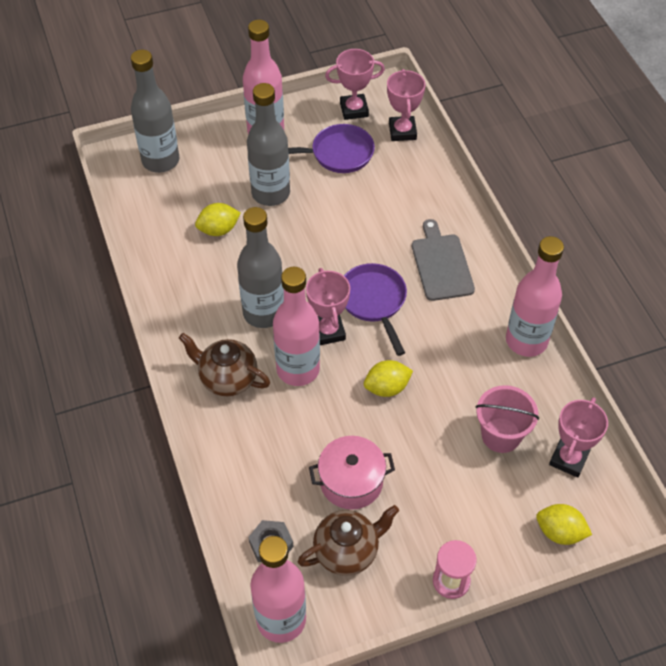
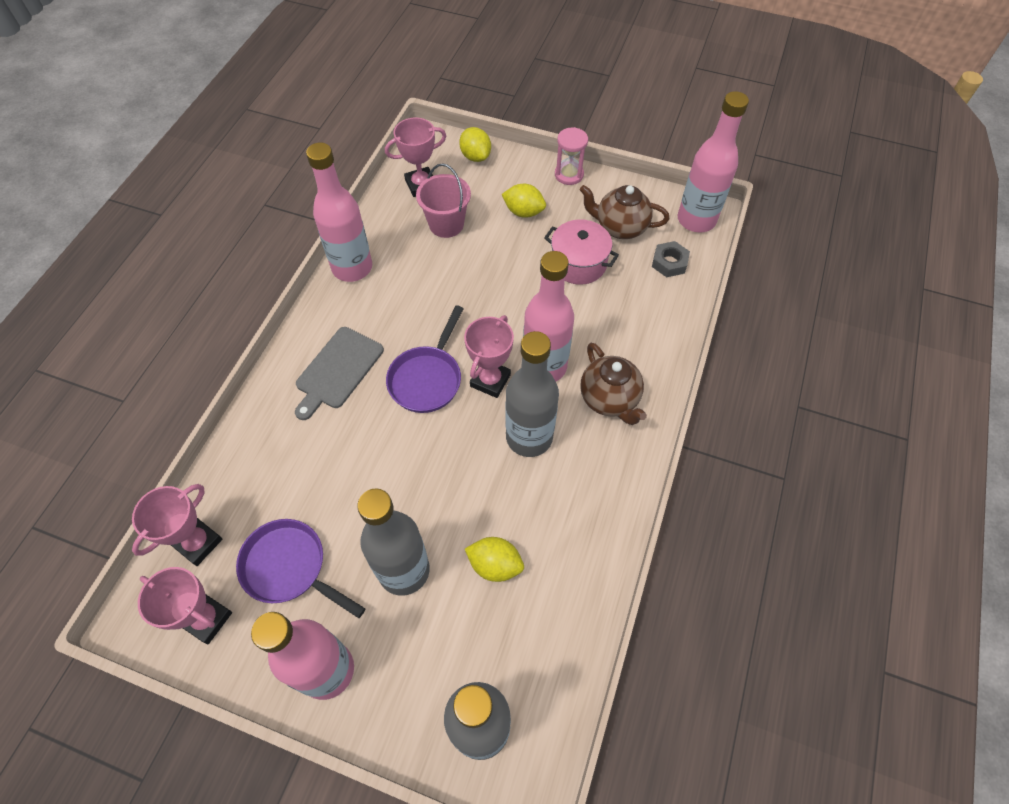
camera: 140 degrees left, 5 degrees up
(387, 387) = (489, 306): yellow lemon -> yellow lemon (523, 212)

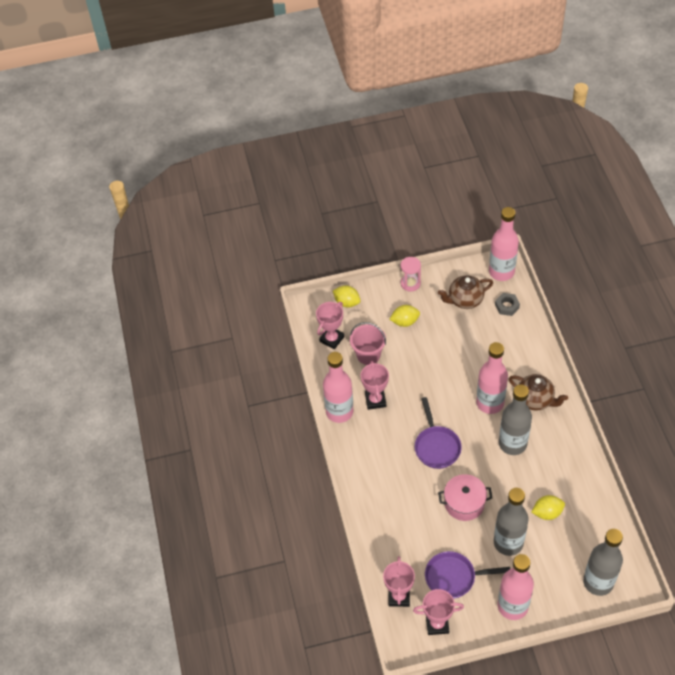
camera: 30 degrees left, 5 degrees down
(337, 370) = (386, 471): grey cutting board -> none
(490, 380) = (469, 427): pink trophy -> pink trophy (375, 400)
(578, 263) = (460, 335): pink pot -> pink pot (464, 503)

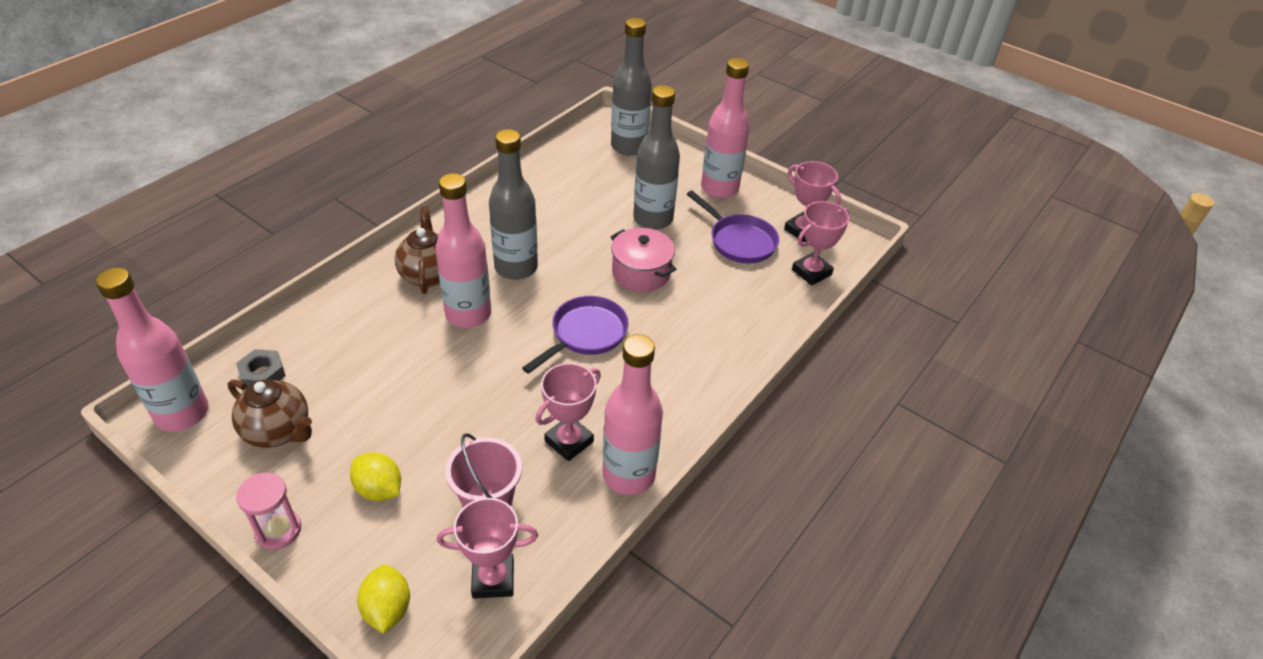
camera: 135 degrees left, 10 degrees down
(547, 513) = (585, 206): yellow lemon -> none

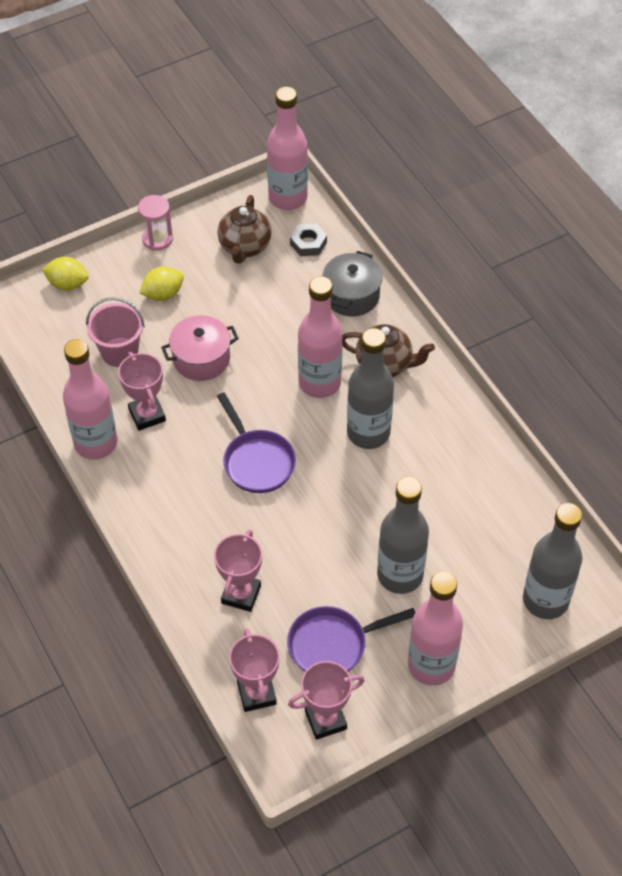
camera: 115 degrees right, 10 degrees up
(279, 431) = (245, 247): brown teapot -> brown teapot turned 45 degrees counterclockwise
(339, 319) = (351, 296): none -> grey pot
(493, 579) = (57, 341): pink trophy -> pink trophy (241, 594)
(641, 273) = (319, 533): pink pot -> pink pot (201, 359)

